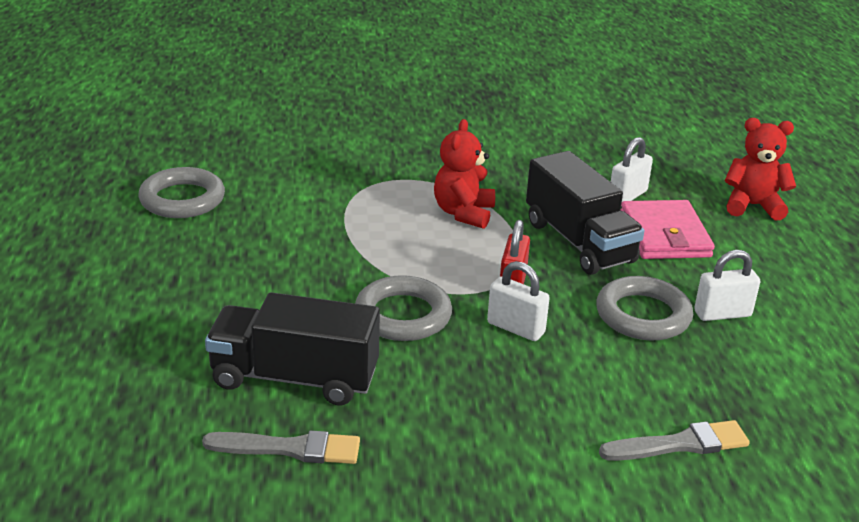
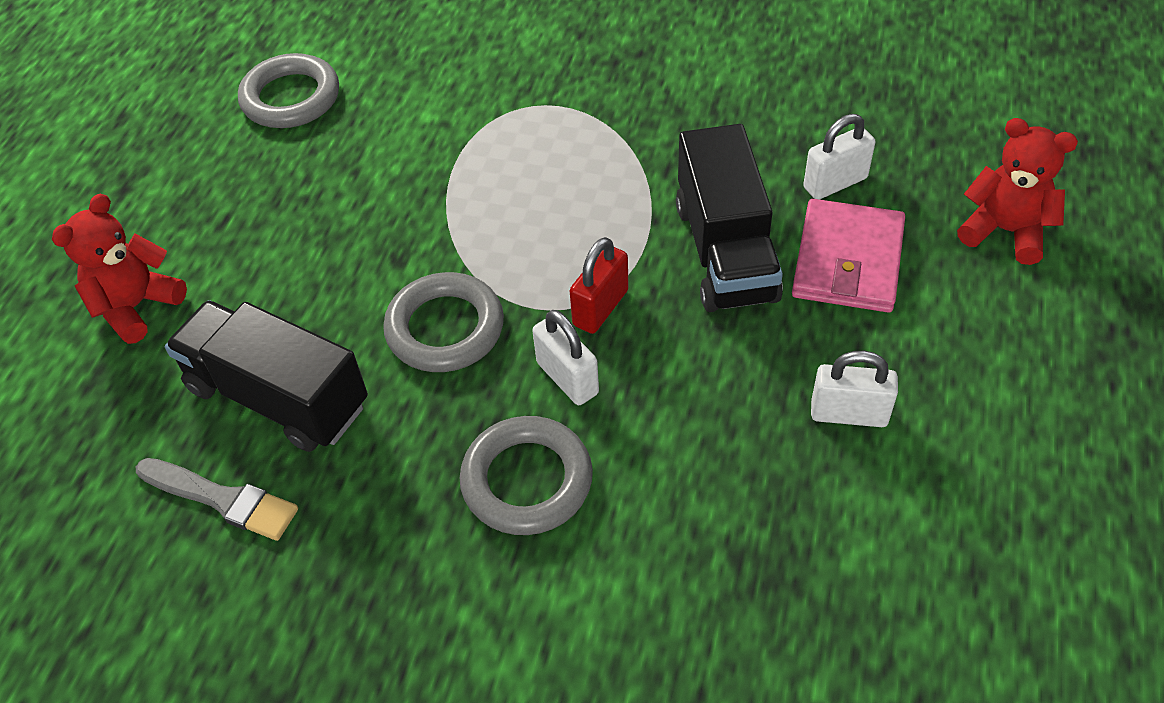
camera: 25 degrees right, 20 degrees up
(463, 213) = (604, 176): red teddy bear -> red teddy bear (137, 306)
(643, 315) = (740, 392): grey ring -> grey ring (527, 480)
(680, 444) = (669, 614): grey brush -> none

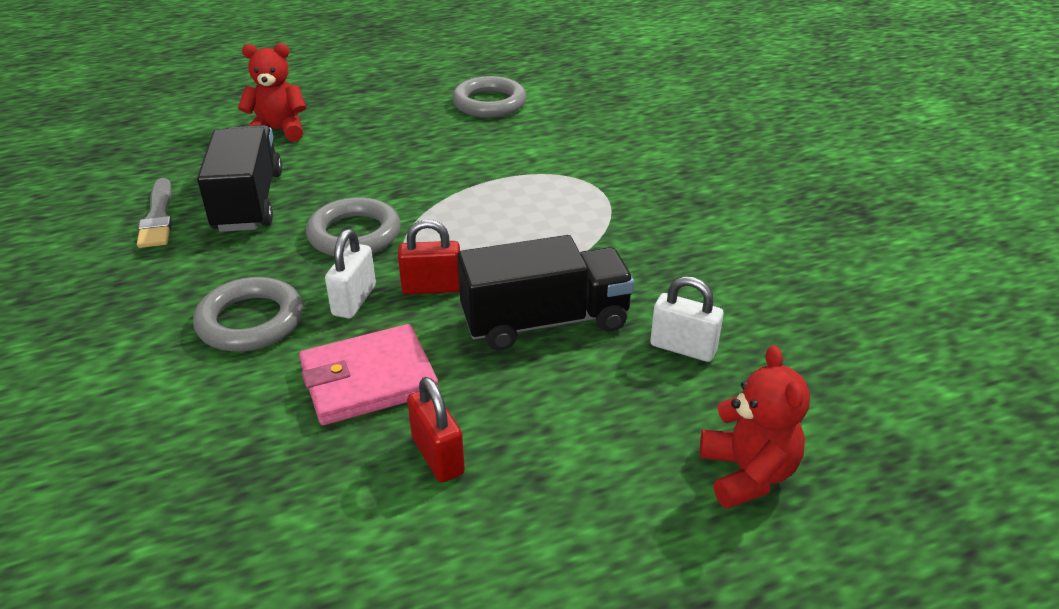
camera: 50 degrees right, 15 degrees down
(725, 251) = (545, 321): black truck -> black truck turned 150 degrees counterclockwise
(848, 261) = (604, 389): pink wallet -> pink wallet (369, 379)
(849, 414) = (437, 456): white padlock -> red padlock

